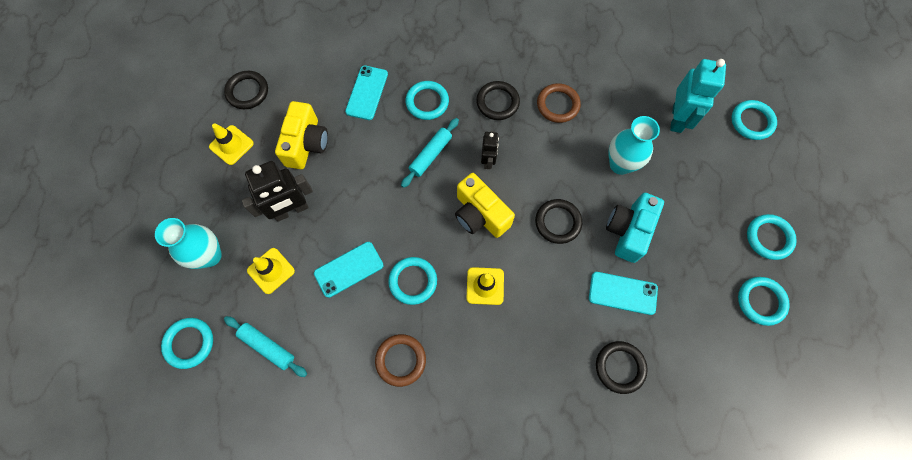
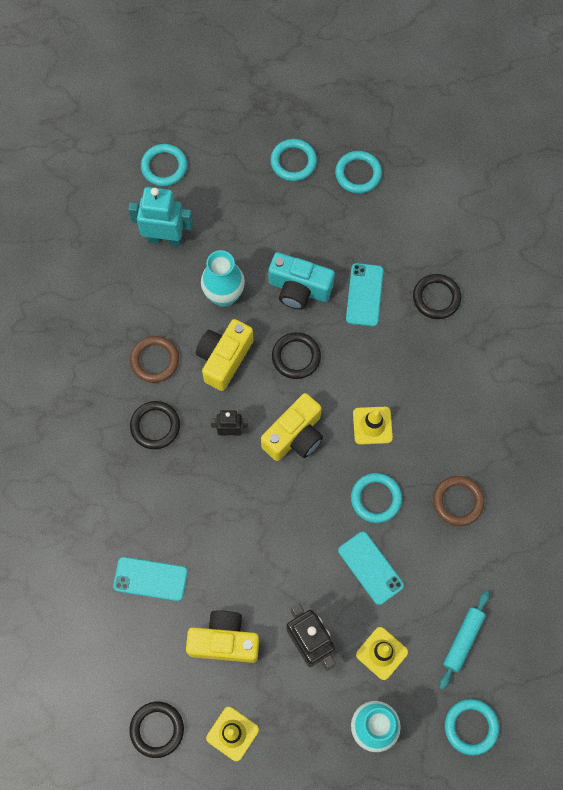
camera: 95 degrees left, 0 degrees up
(427, 102) = (159, 506): turquoise ring -> none
(431, 155) = (228, 495): turquoise rolling pin -> none
(558, 160) = (224, 358): none -> yellow camera

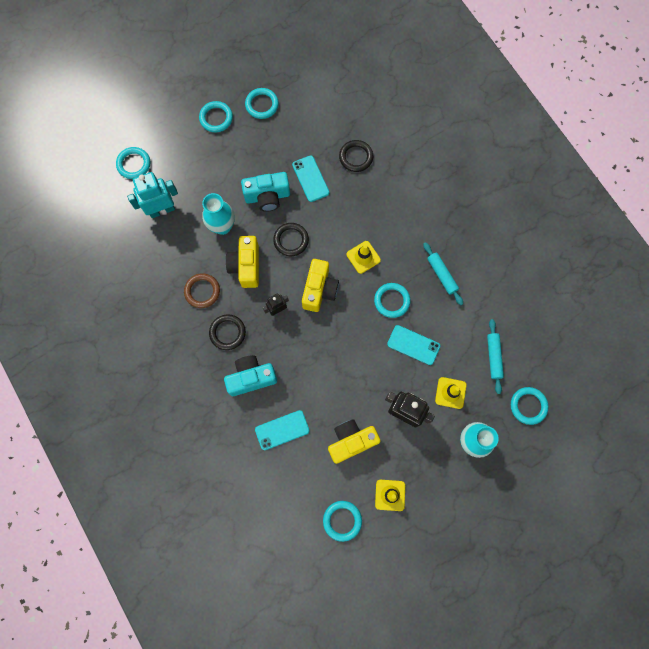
camera: 30 degrees left, 5 degrees up
(151, 495) = (251, 377): none -> turquoise camera
(157, 729) = (342, 520): black ring -> turquoise ring
(458, 501) = (441, 275): brown ring -> turquoise rolling pin

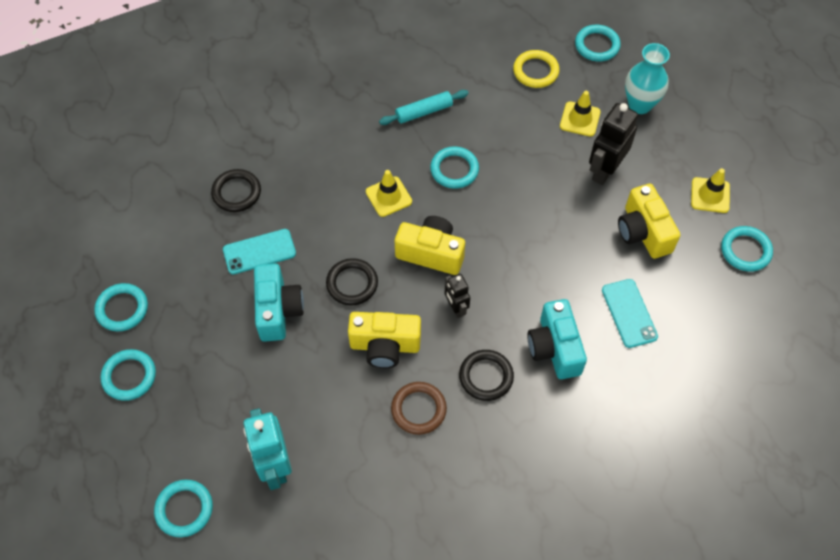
camera: 85 degrees left, 15 degrees down
(222, 226) = (316, 376): turquoise vase -> none
(413, 345) = (516, 151): turquoise phone -> none
(493, 357) = (535, 71): turquoise rolling pin -> yellow ring

